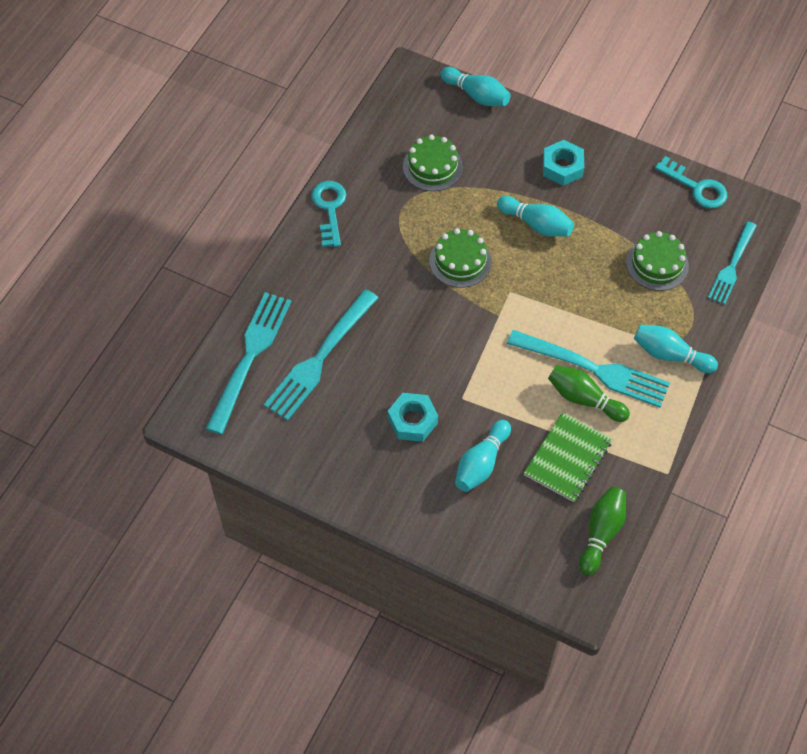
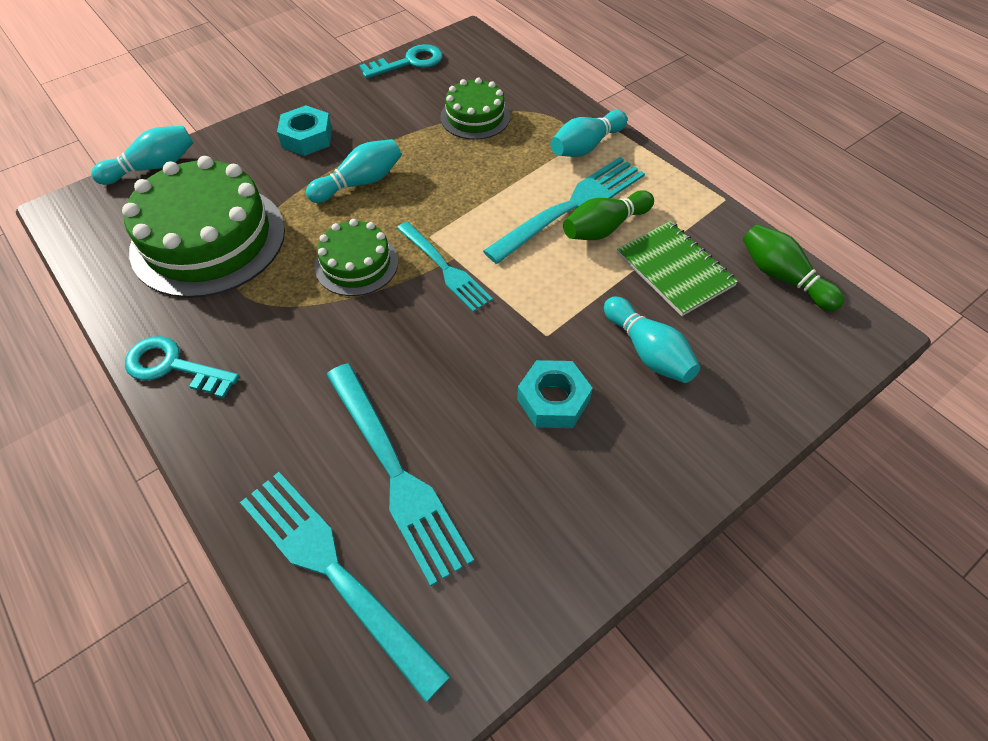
camera: 65 degrees left, 5 degrees down
(432, 166) = (208, 239): green cake -> green cake, size x1.86
(732, 265) = (511, 73): turquoise fork -> turquoise fork (444, 268)

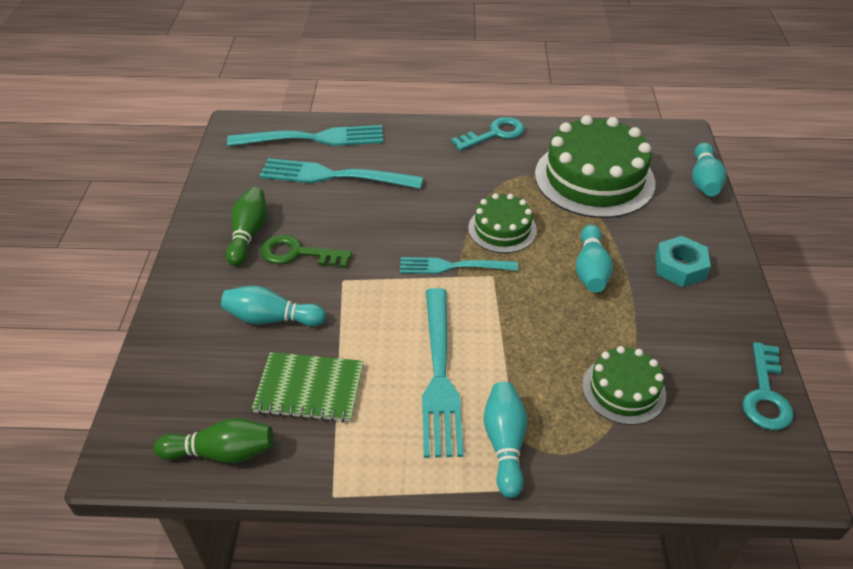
camera: 130 degrees right, 10 degrees down
(553, 400) = (298, 253): turquoise nut -> green key
(604, 228) = (395, 379): green bowling pin -> green bowling pin (248, 234)

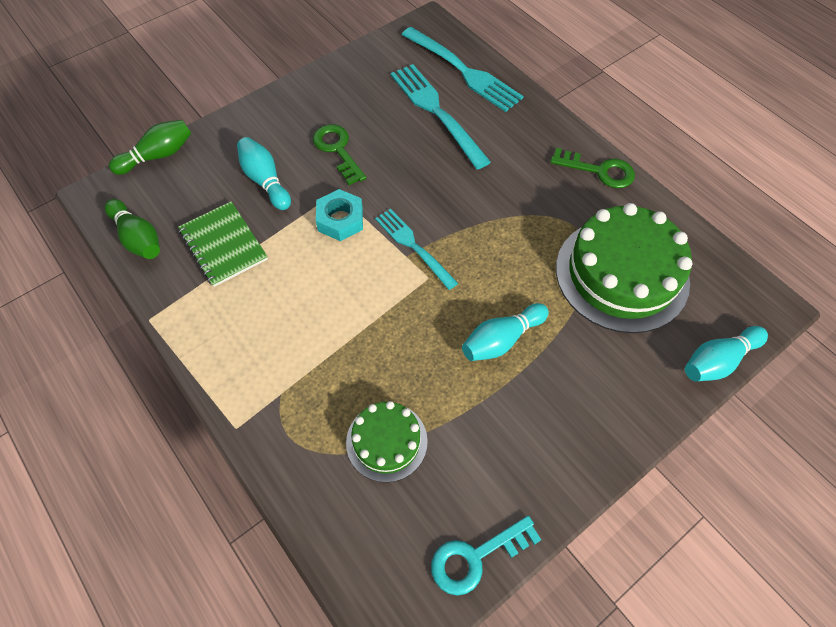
camera: 50 degrees right, 15 degrees up
(248, 234) = (329, 112): green bowling pin -> green bowling pin (158, 155)
(439, 375) = (298, 310): turquoise fork -> none
(494, 134) = (599, 170): turquoise key -> green key
(502, 229) = (487, 250): green cake -> none
(505, 444) = (267, 392): turquoise bowling pin -> none
(680, 267) = (572, 405): turquoise nut -> turquoise nut (340, 220)

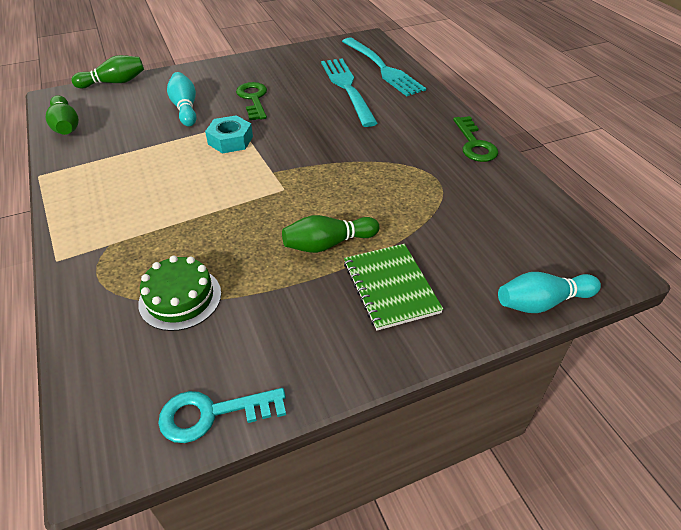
camera: 15 degrees right, 15 degrees down
(223, 245) = (127, 140): green notebook -> green notebook (390, 287)
(413, 246) = (282, 166): turquoise fork -> none
(501, 339) = (328, 244): turquoise bowling pin -> green bowling pin
(599, 170) = (474, 144): green key -> green key turned 45 degrees clockwise
(622, 274) = (466, 218): green cake -> none

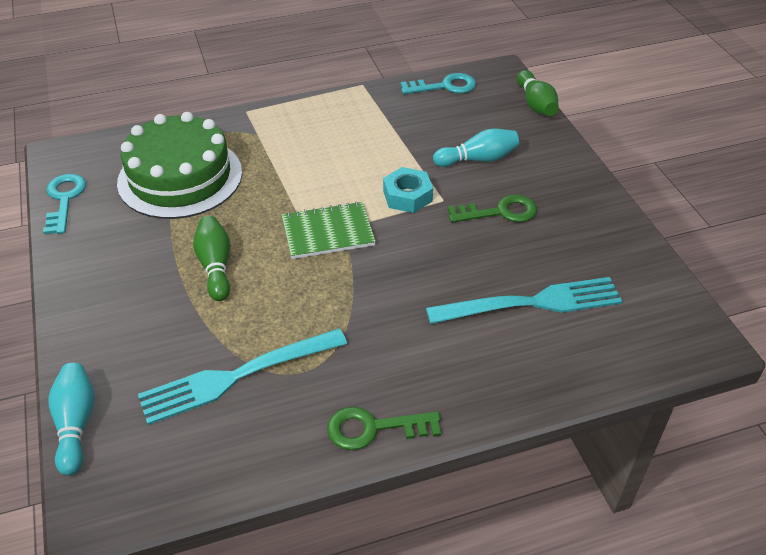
camera: 95 degrees right, 0 degrees up
(66, 126) = (444, 86): green bowling pin -> turquoise key
(180, 298) = (180, 177): green cake -> green cake, size x1.86
(382, 68) = (600, 350): turquoise fork -> turquoise fork (237, 376)
(390, 287) = (142, 306): green notebook -> green notebook (328, 232)

